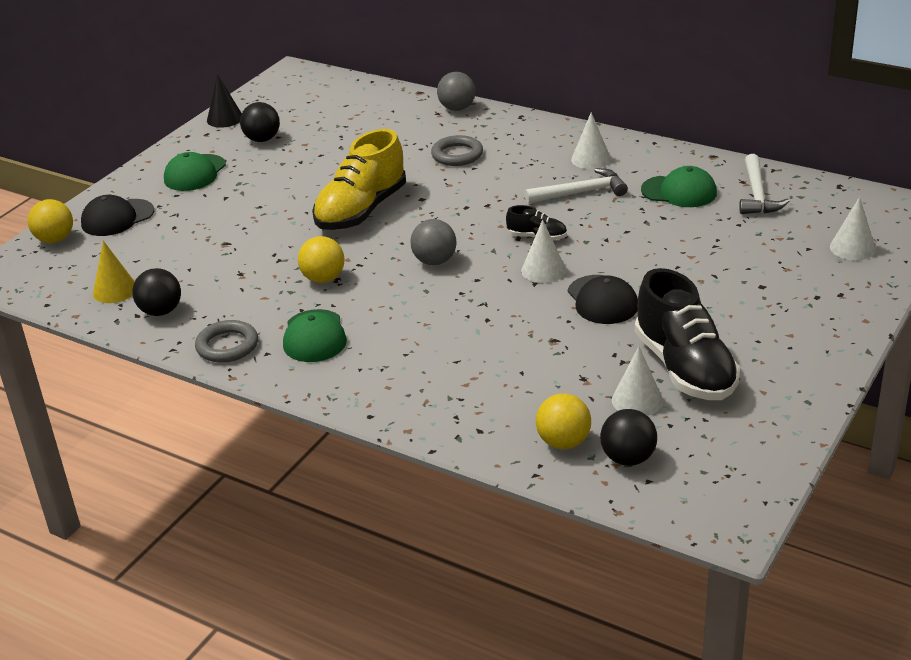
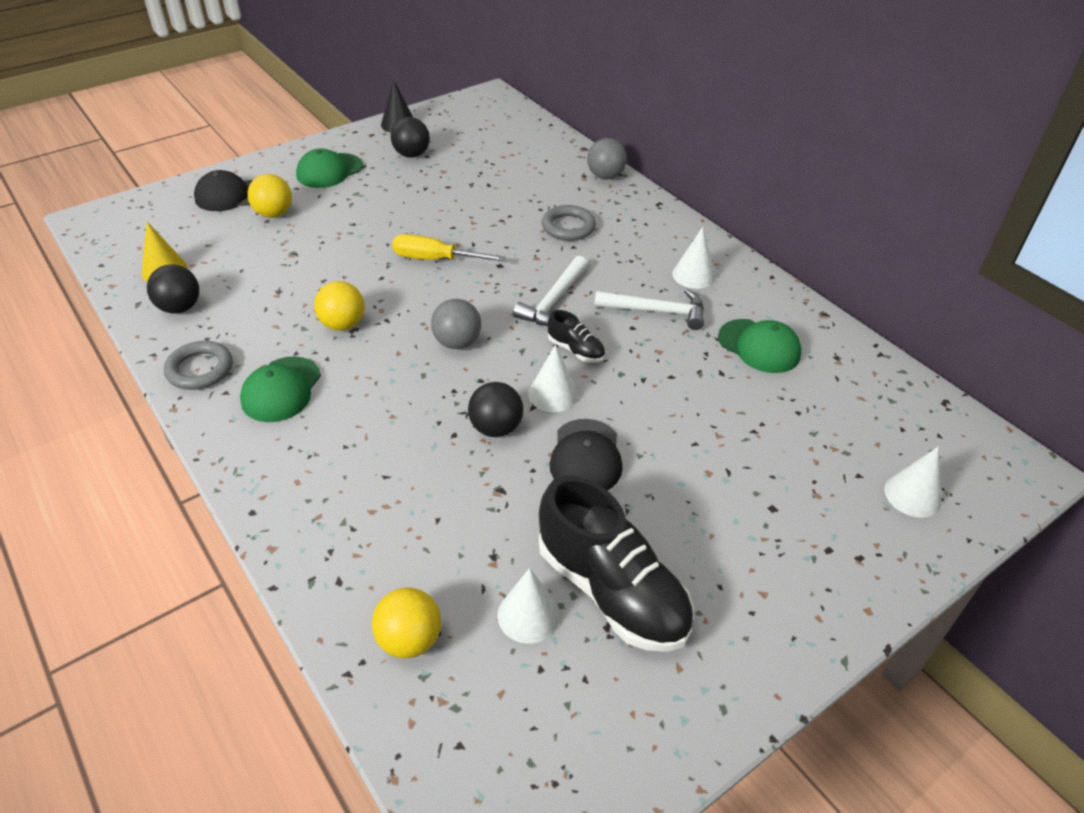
camera: 20 degrees right, 10 degrees up
(55, 239) = (166, 200): yellow ball -> yellow ball (274, 214)
(361, 210) = (435, 259): yellow shoe -> yellow screwdriver
(628, 458) = (460, 698): black ball -> black ball (496, 428)
(684, 368) = (611, 590): black shoe -> black shoe turned 45 degrees counterclockwise
(757, 194) = (843, 380): white hammer -> white hammer (554, 301)

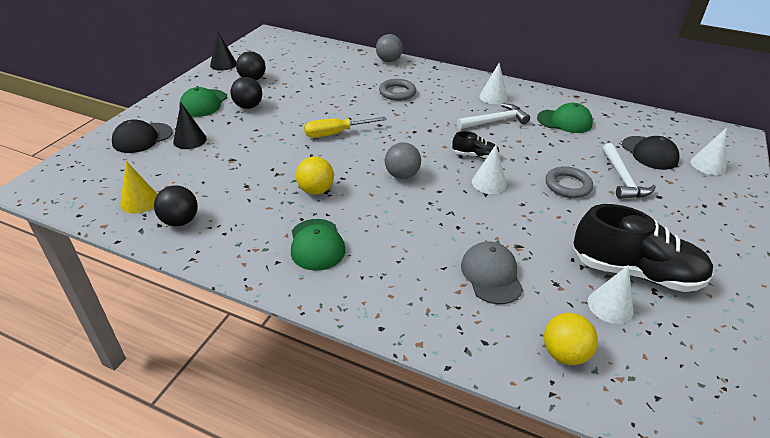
camera: 30 degrees left, 5 degrees down
(200, 369) = (241, 255): grey ring -> grey ring (568, 185)
(274, 214) = (190, 140): yellow ball -> black cone
(429, 510) = (491, 275): none -> grey cap
(496, 428) = (478, 213): black ball -> black ball (248, 106)
(554, 301) = (433, 134): white hammer -> white hammer (622, 179)
(586, 457) = (544, 209): black cap -> black cap (649, 153)

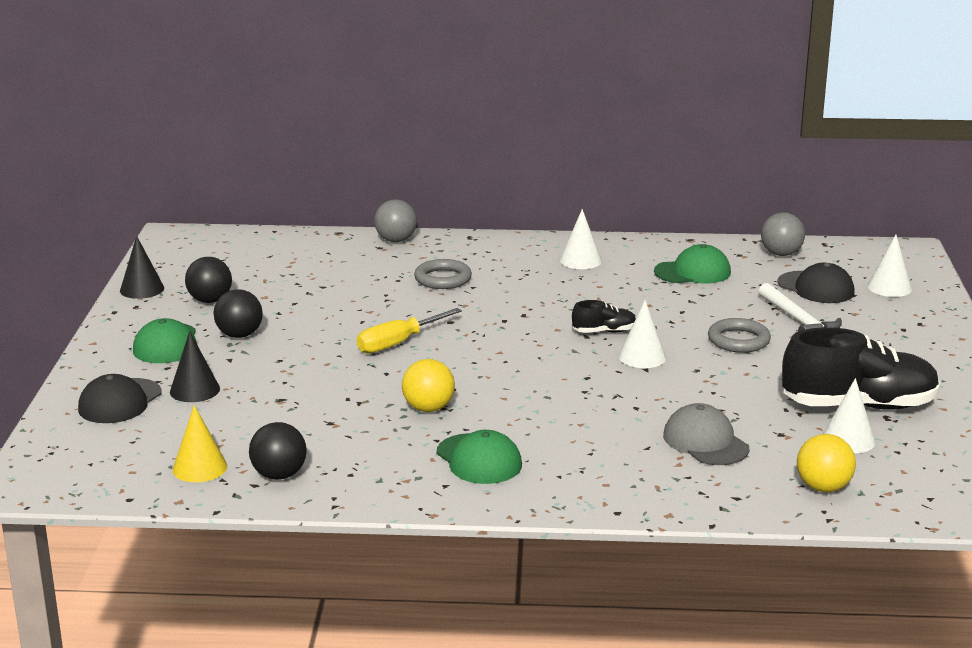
camera: 20 degrees left, 15 degrees down
(402, 175) = (527, 371): grey ball -> grey ball (781, 254)
(495, 121) = (603, 288): white hammer -> none

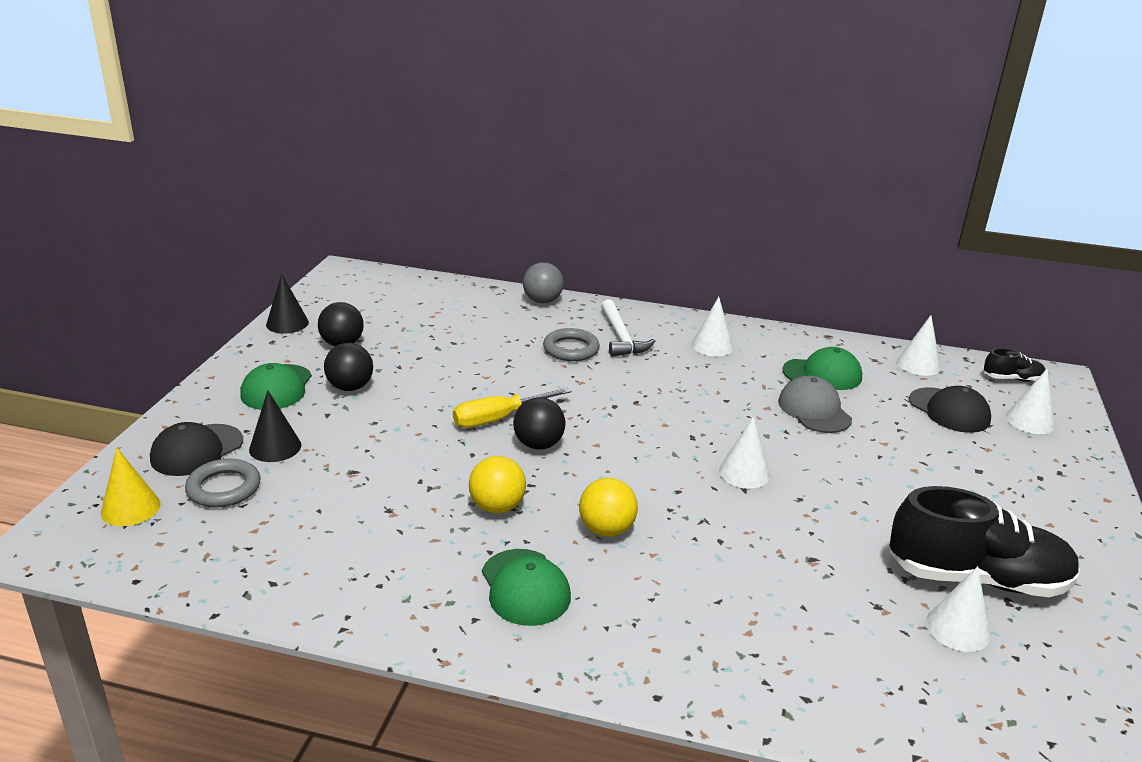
camera: 10 degrees right, 5 degrees up
(200, 468) = (228, 550): yellow cone -> yellow cone (130, 508)
(279, 475) = (304, 574): black ball -> black ball (538, 444)
(604, 331) = (712, 434): black shoe -> black shoe (1012, 379)
(705, 442) = (787, 604): grey cap -> grey cap (814, 410)
(738, 340) = (853, 466): grey ring -> grey ring (224, 488)
(781, 254) = (918, 364): grey ball -> white cone
(799, 321) = (924, 450): white hammer -> white hammer (621, 337)
(823, 487) = (916, 701): yellow ball -> yellow ball (606, 530)

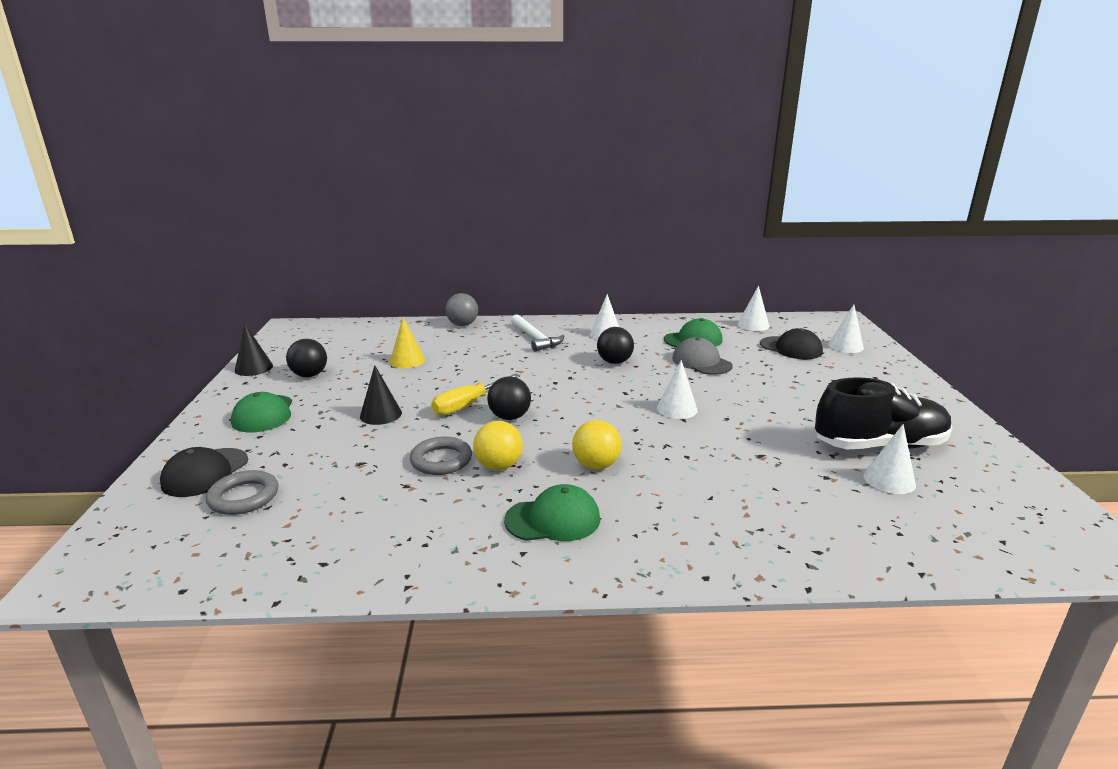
camera: 15 degrees left, 5 degrees down
(130, 508) = (154, 530): yellow cone -> yellow cone (407, 361)
(275, 447) = (280, 457): black cone -> black cone (381, 414)
(350, 387) = (330, 403): black ball -> black ball (614, 362)
(525, 587) = (553, 519): green cap -> green cap turned 60 degrees counterclockwise
(571, 349) = (501, 351): grey ring -> grey ring (441, 460)
(1012, 379) = (818, 324): black shoe -> none

